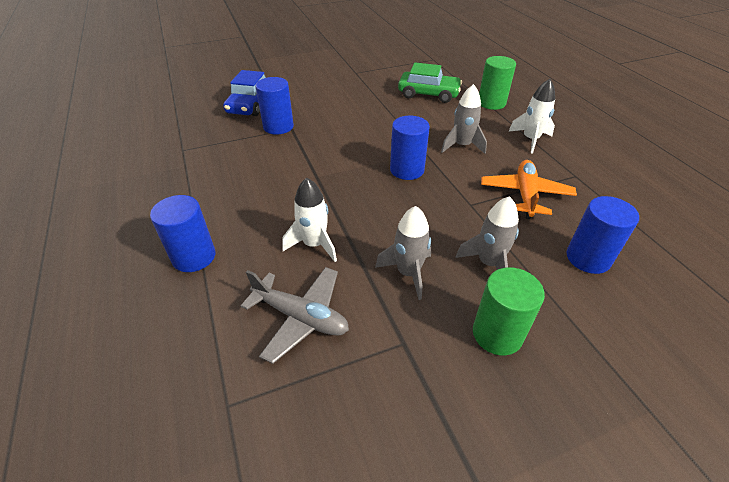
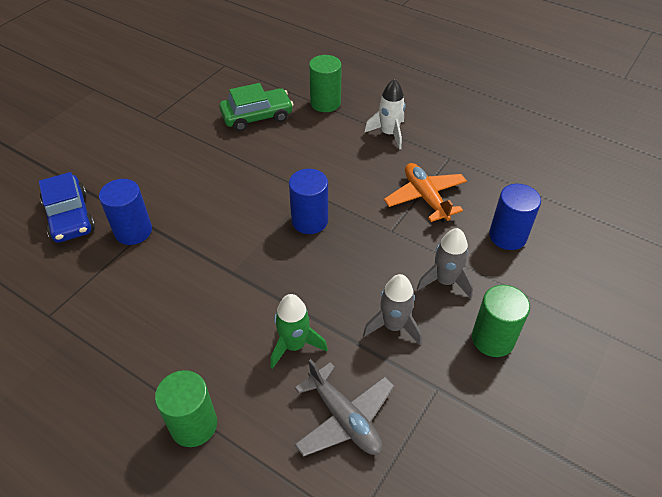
camera: 35 degrees left, 5 degrees up
(194, 257) = (193, 425): blue cylinder -> green cylinder
(301, 317) = (344, 418): grey plane -> grey plane turned 60 degrees clockwise
(314, 244) = (294, 345): white rocket -> green rocket
(462, 146) = (337, 168): grey rocket -> none

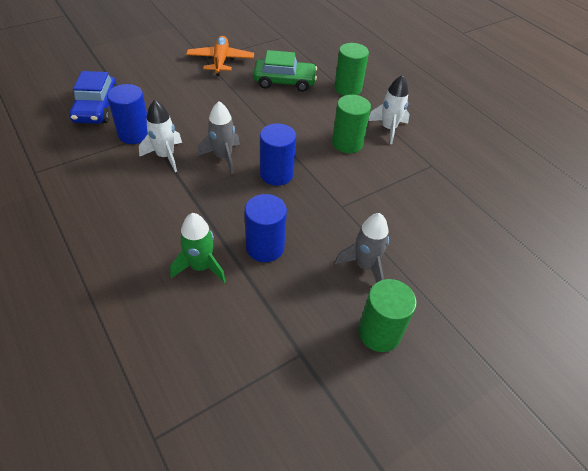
camera: 20 degrees right, 0 degrees up
(183, 243) = (165, 156): none -> white rocket
(193, 425) = (81, 296): green cylinder -> green cylinder (347, 143)
(344, 418) = (203, 344): grey plane -> none
(393, 326) = (294, 285): grey rocket -> grey rocket (223, 157)
(425, 197) = (389, 190): orange plane -> orange plane (220, 61)
(507, 236) = (448, 249): blue cylinder -> blue cylinder (265, 247)

